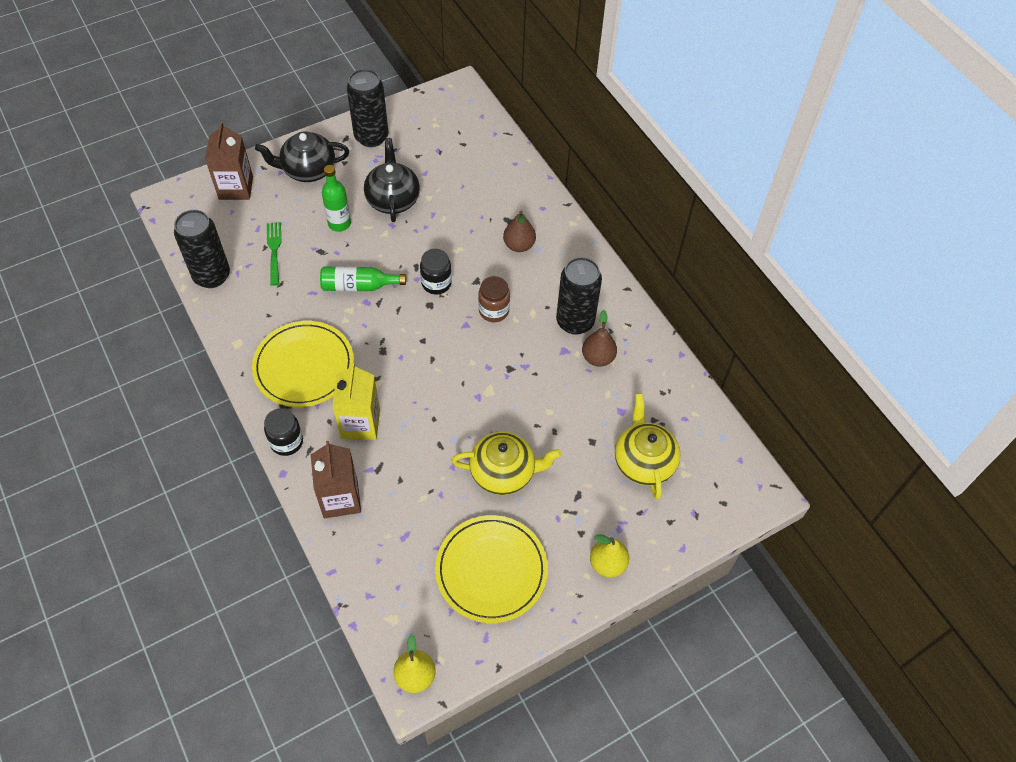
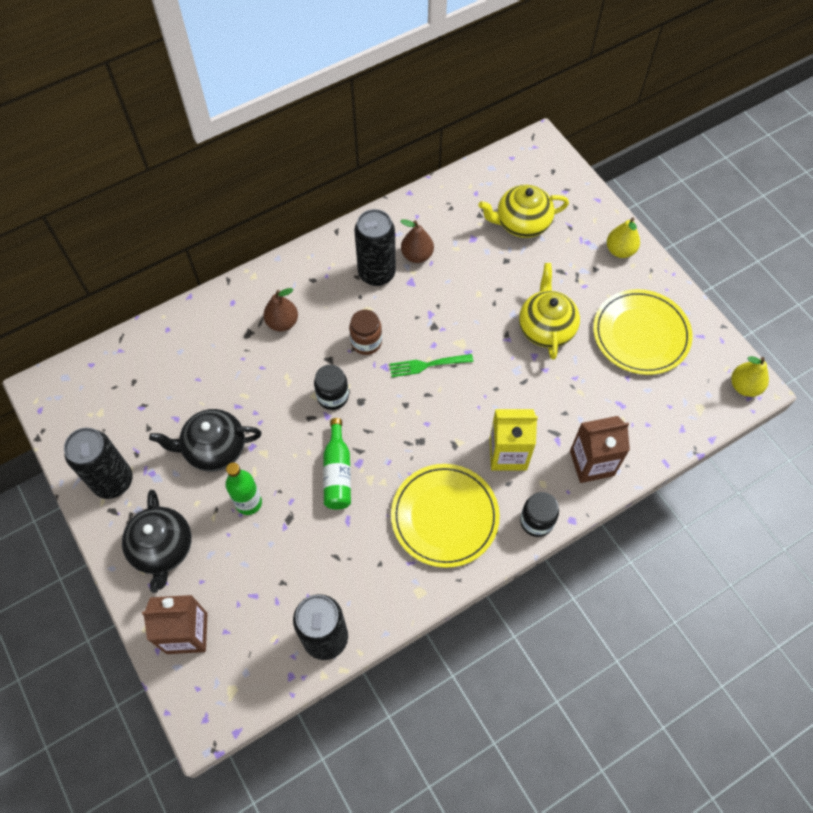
camera: 90 degrees left, 5 degrees up
(274, 251) = (288, 571): green fork -> green fork (427, 365)

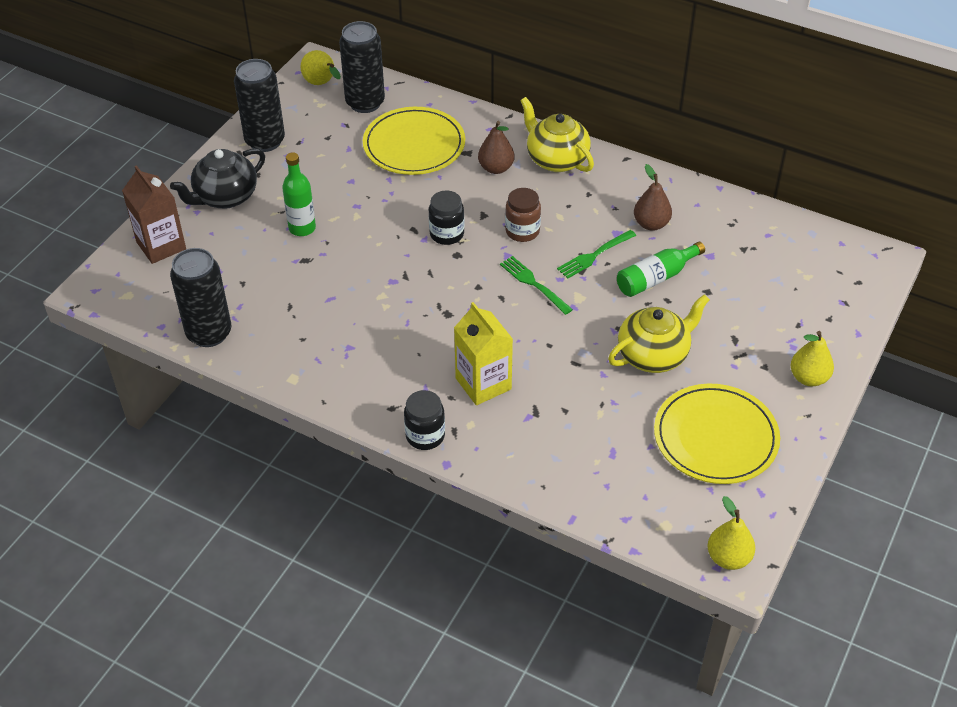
camera: 60 degrees right, 15 degrees down
(72, 398) = (322, 84): none -> yellow pear
(214, 449) = (337, 184): black teapot -> none
(337, 473) = (372, 271): green bottle -> green bottle (656, 278)
(376, 273) = (604, 205): black can -> black can (365, 103)
(424, 309) = (594, 255): none -> green fork
(444, 516) = (381, 364): yellow plate -> yellow plate (414, 145)
(521, 223) = (765, 284): yellow teapot -> yellow teapot (556, 159)
(591, 463) = (523, 455): brown carton -> none

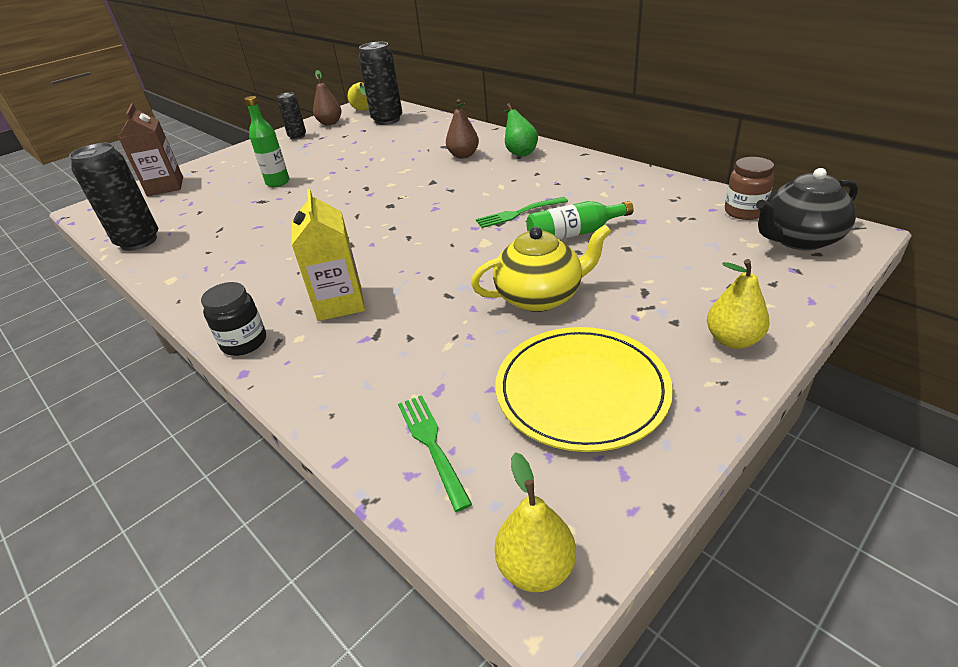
camera: 20 degrees right, 10 degrees down
(225, 197) = (239, 163): black teapot -> black teapot (798, 239)
(265, 141) = (297, 136): black can -> black can, size x0.57
(414, 145) = (406, 141): yellow plate -> none
(447, 234) = (391, 192): black jar -> none
(522, 231) = (460, 193): brown jar -> brown jar (744, 212)
(534, 284) = (446, 229): green fork -> green fork (432, 445)
(556, 159) = (519, 152): yellow teapot -> green pear
(651, 224) = (587, 195): brown pear -> brown pear (330, 123)

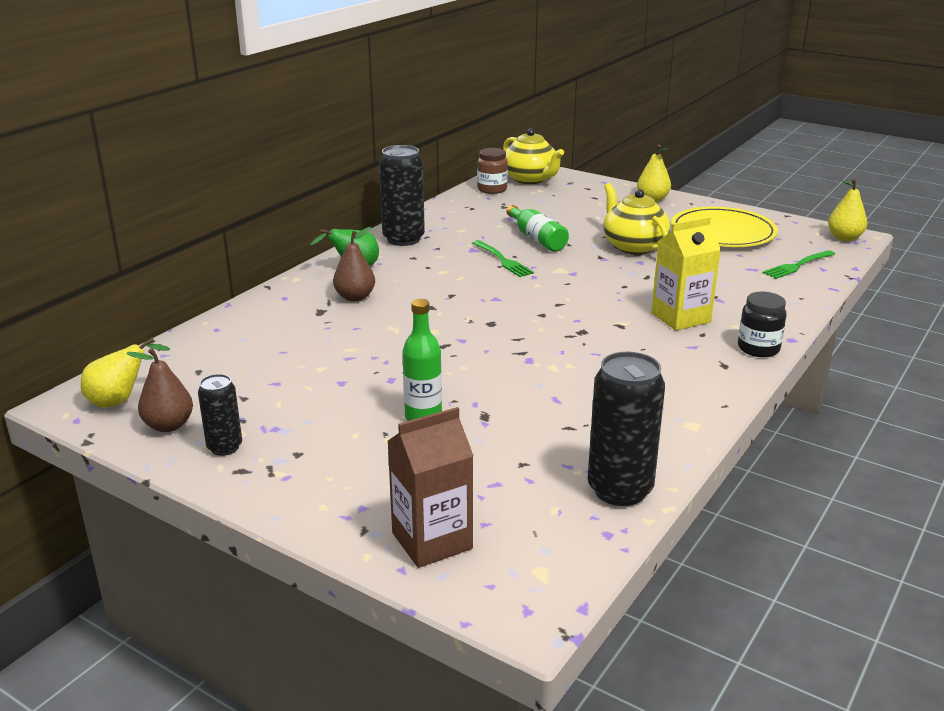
camera: 105 degrees left, 10 degrees down
(387, 120) = (186, 370): black can -> black can (403, 239)
(798, 239) = (530, 179): black teapot -> yellow teapot

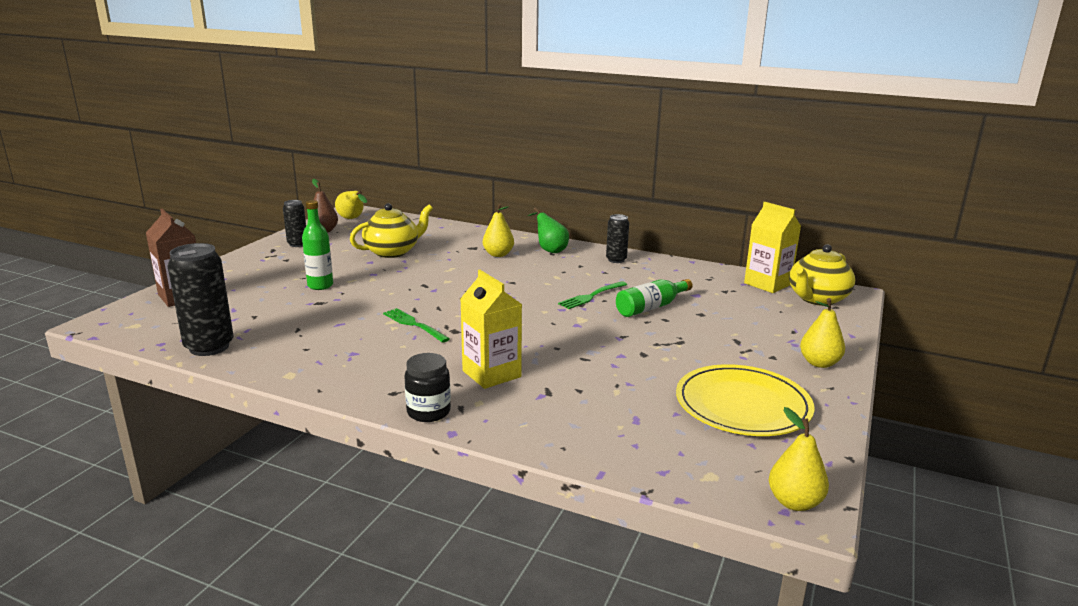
camera: 80 degrees right, 5 degrees down
(355, 297) = (498, 254): brown pear -> yellow pear
(403, 239) = (616, 260): black can -> black can, size x0.57
(492, 189) = (767, 284): brown jar -> yellow carton
(633, 246) = (661, 352): yellow teapot -> yellow teapot (392, 252)
(797, 265) = (663, 452): green fork -> green fork (414, 324)

